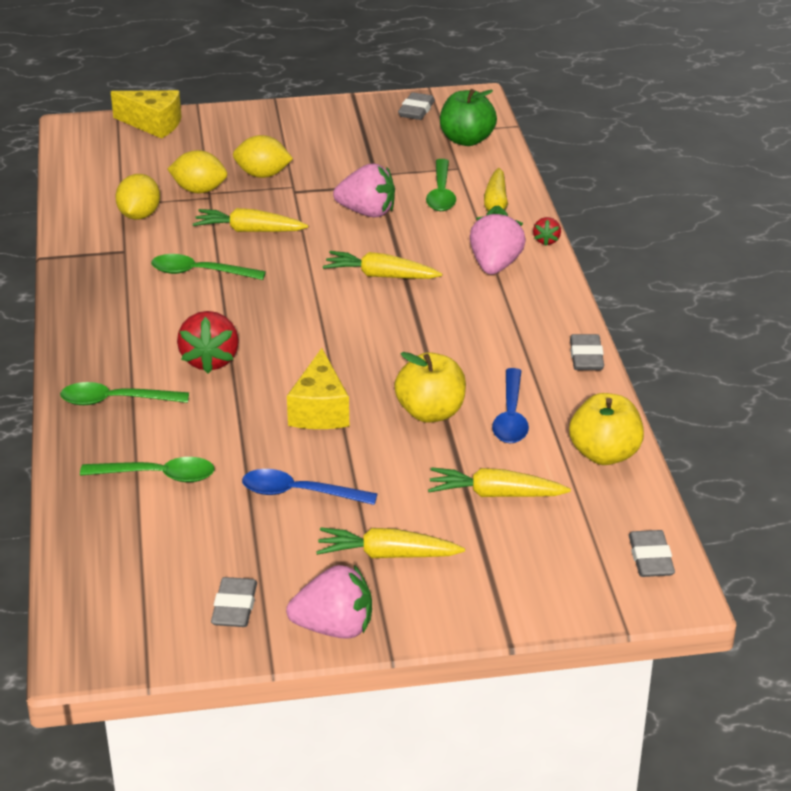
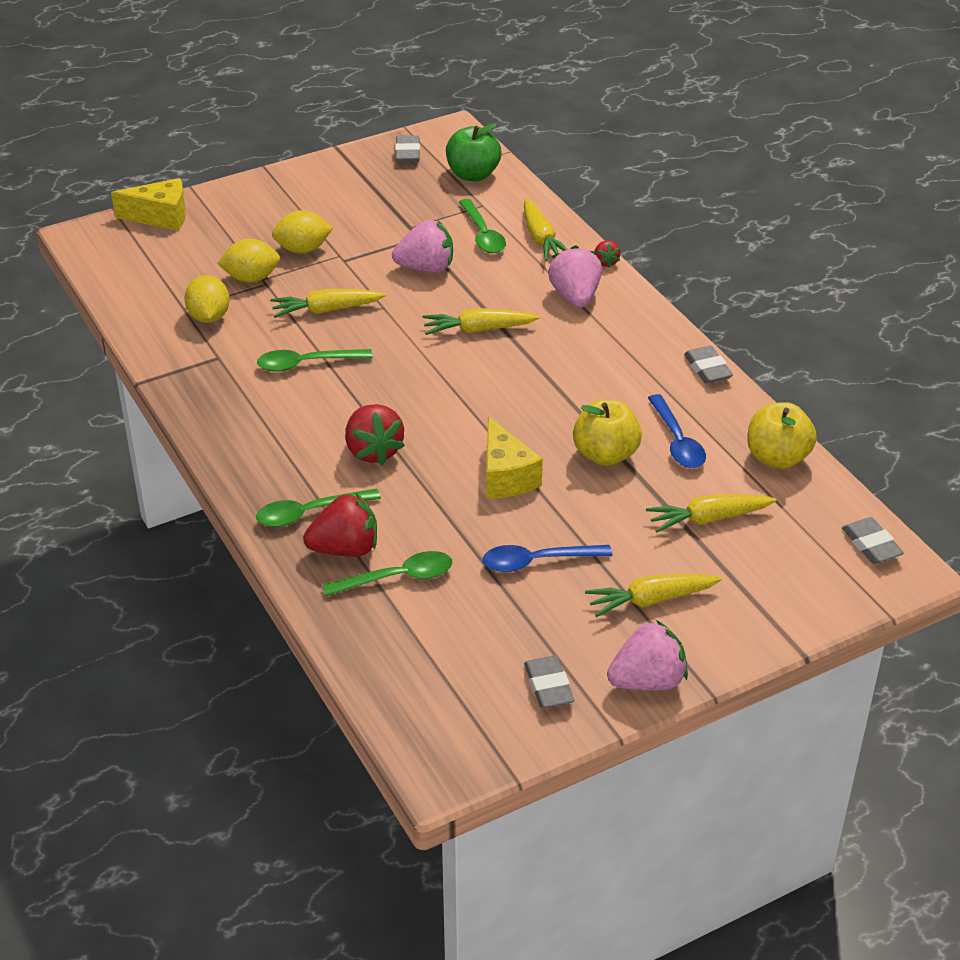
camera: 20 degrees left, 5 degrees up
(127, 439) = (345, 549): none -> red strawberry

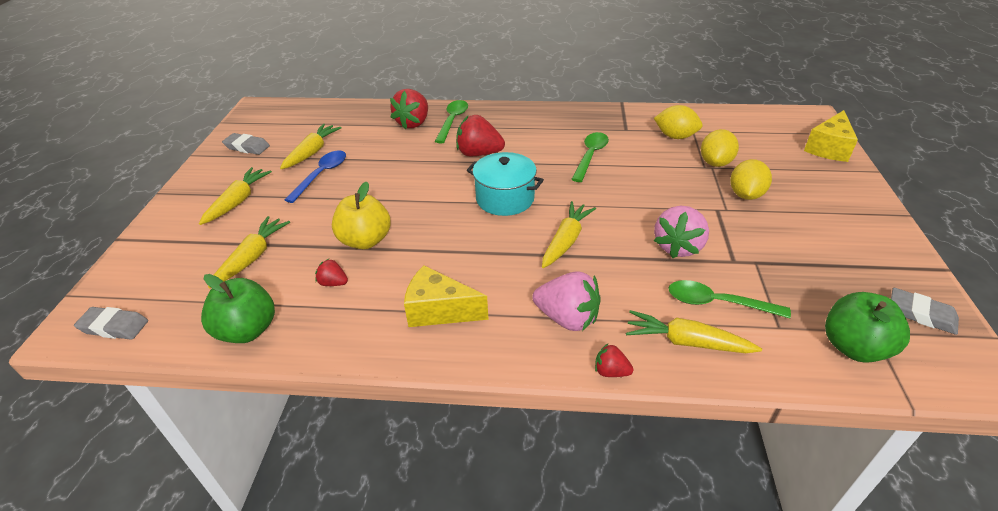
camera: 125 degrees right, 0 degrees up
(326, 310) = (649, 181): yellow carrot -> yellow carrot (312, 152)
(398, 578) = (373, 131): green spoon -> none
(447, 393) = (505, 199): none -> turquoise pot
(505, 476) = (399, 191): yellow cheese -> yellow cheese (439, 310)
(647, 681) = (200, 176): pink strawberry -> none
(677, 441) = (333, 283): blue spoon -> red strawberry
(707, 369) = (387, 353): grey eraser -> none
(777, 458) = (247, 330): yellow apple -> green apple

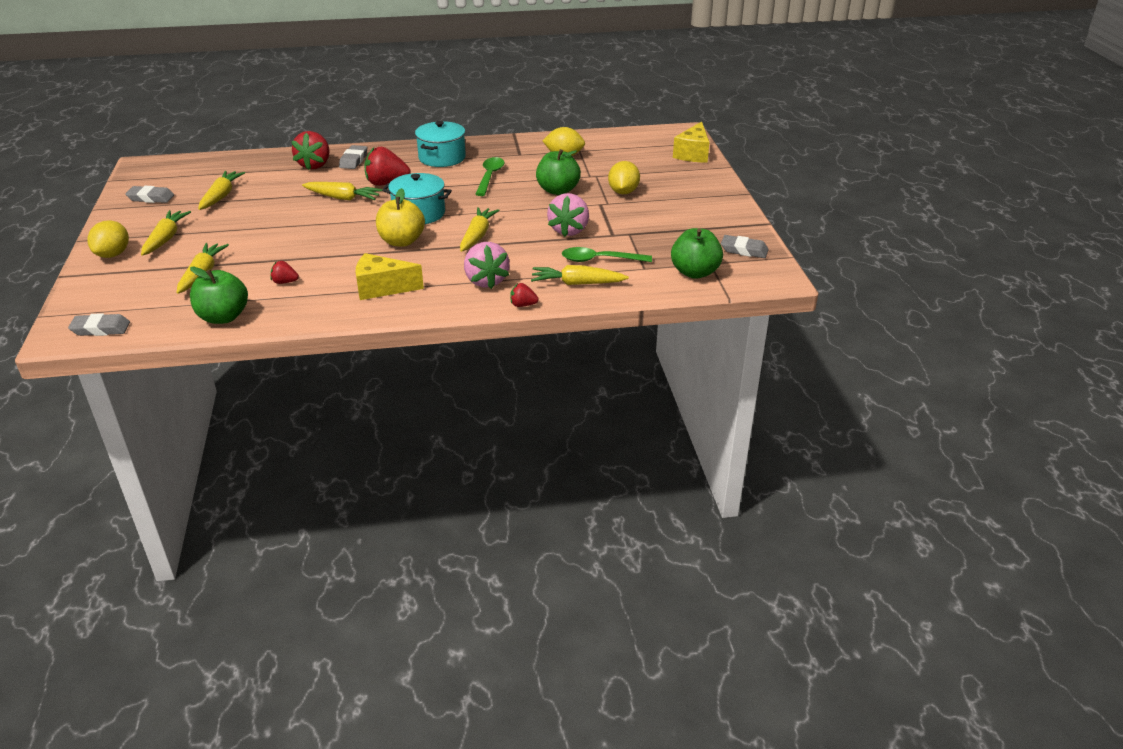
camera: 15 degrees left, 5 degrees down
(321, 175) = (239, 212): blue spoon -> none
(365, 240) = (302, 253): yellow apple -> yellow apple (401, 241)
(430, 168) = (343, 198): none -> yellow carrot
(452, 121) = (353, 160): green spoon -> grey eraser
(542, 126) = (442, 158): none -> turquoise pot
(567, 318) = (486, 281): pink strawberry -> pink strawberry turned 60 degrees clockwise
(666, 183) = (558, 190): none -> green apple
(715, 163) = (599, 172): yellow lemon -> yellow lemon (113, 254)

